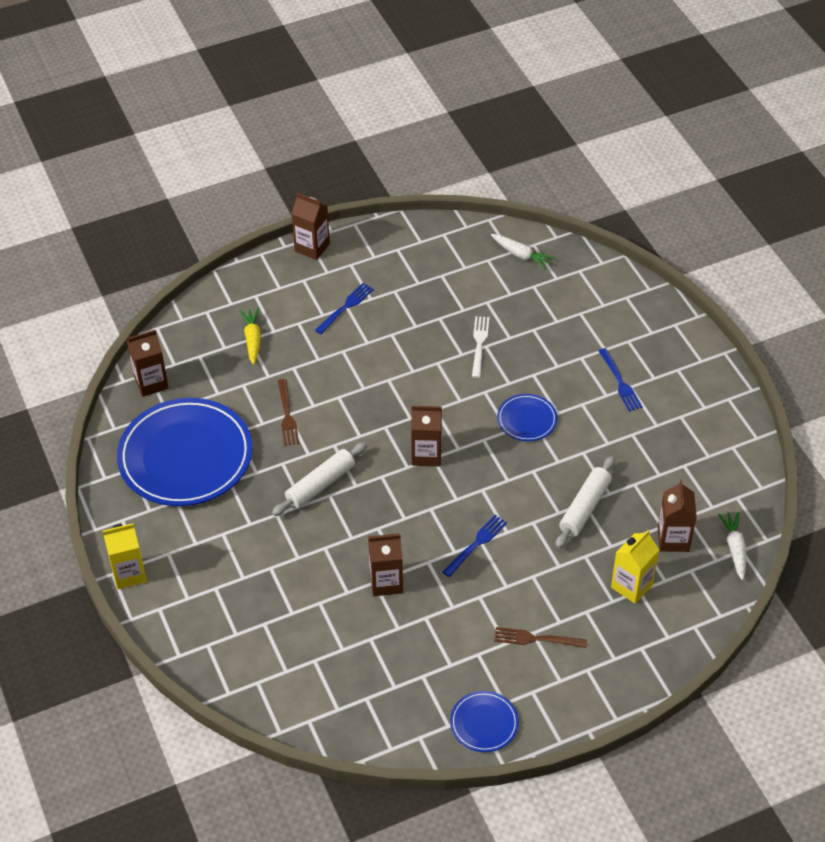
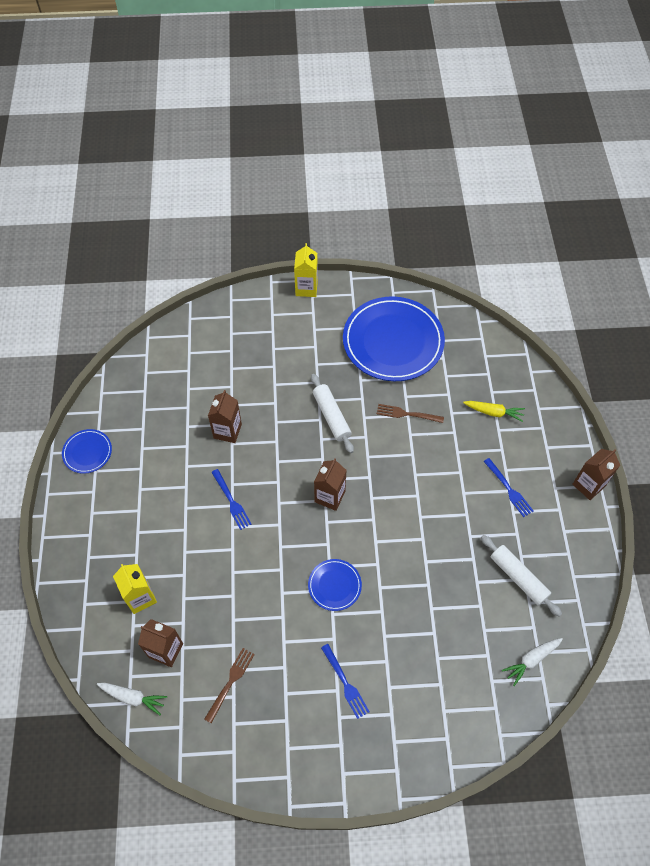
camera: 110 degrees right, 10 degrees up
(151, 383) = (471, 337): brown carton -> none
(479, 344) = (431, 580): white fork -> none
(536, 639) = (132, 510): brown fork -> brown fork (230, 682)
(585, 507) = (228, 594): white rolling pin -> white rolling pin (518, 578)
(620, 382) = (345, 683): blue fork -> blue fork turned 120 degrees counterclockwise

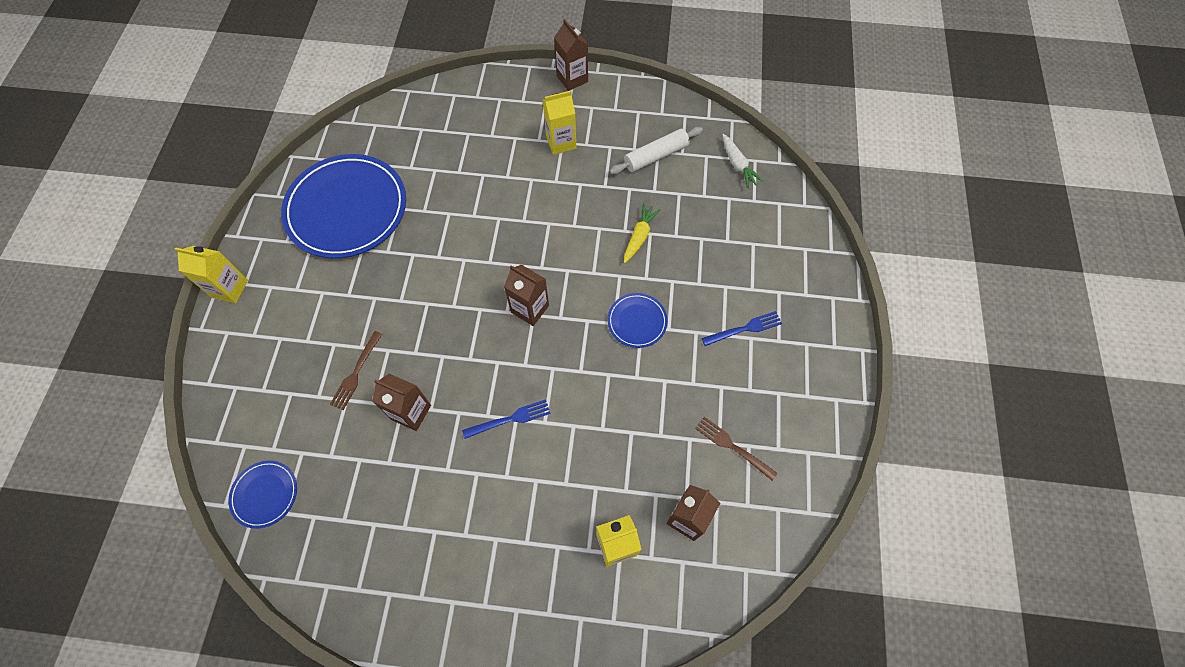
camera: 80 degrees left, 5 degrees up
(87, 452) = (388, 608): blue plate -> blue plate (265, 494)
(133, 697) = (740, 564): white carrot -> none
(331, 416) = (427, 290): white rolling pin -> none
(407, 414) = (447, 213): brown fork -> brown fork (356, 373)
(493, 412) = (470, 135): yellow carrot -> yellow carrot (639, 236)
(508, 489) = (561, 142): blue fork -> yellow carton

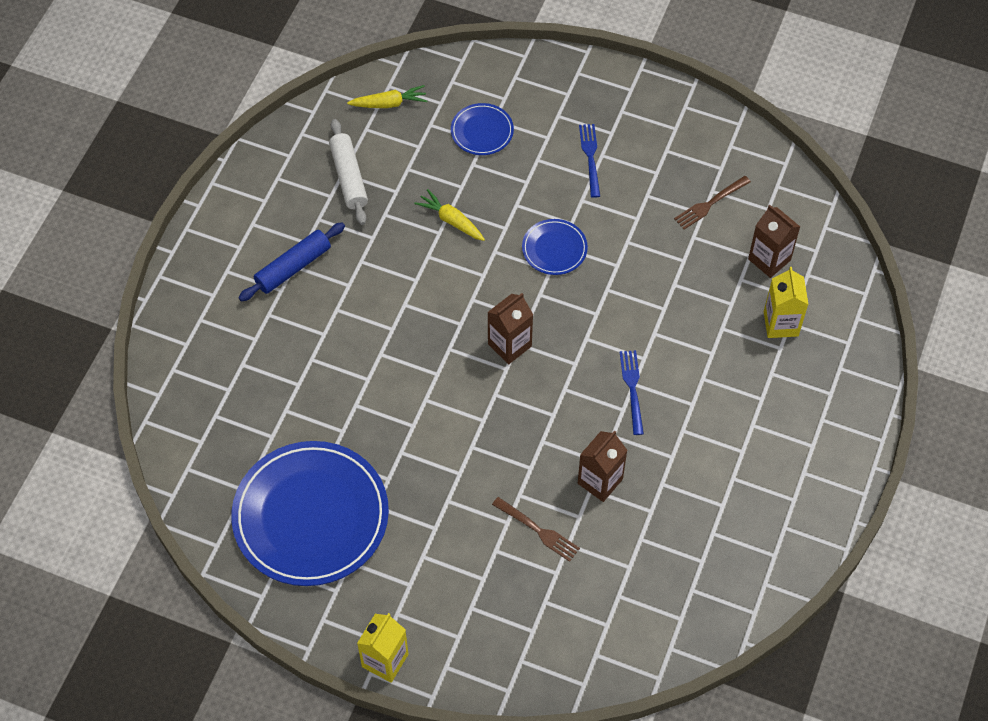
camera: 75 degrees left, 5 degrees down
(265, 494) = (656, 636): blue plate -> blue plate (482, 131)
(561, 142) = (293, 267): yellow carton -> blue rolling pin
(572, 79) = (199, 234): brown carton -> none
(737, 165) = (389, 103): white carrot -> yellow carrot

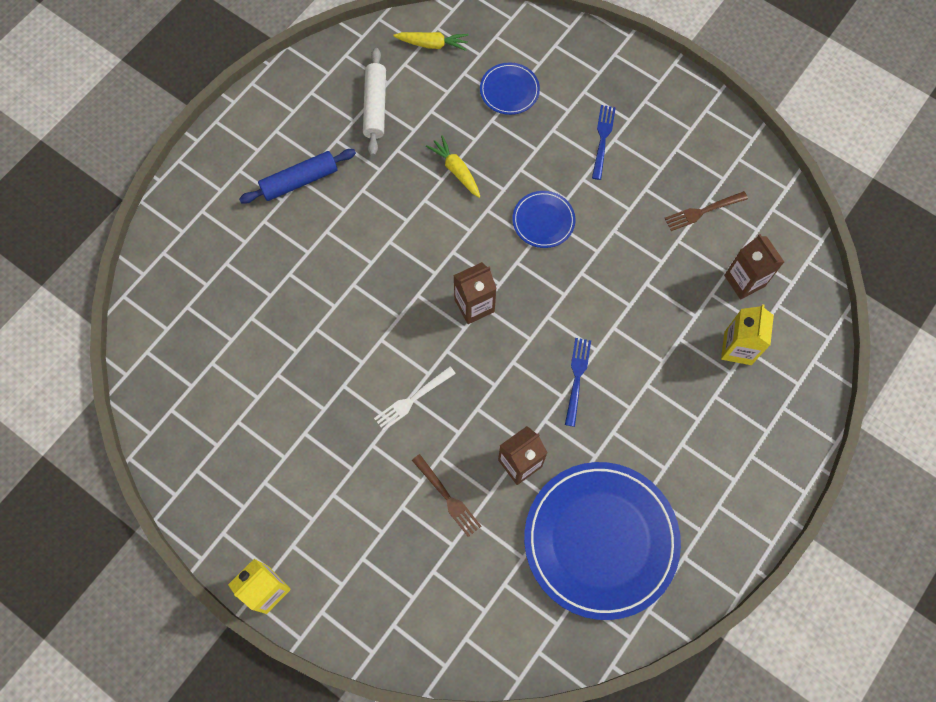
camera: 15 degrees right, 10 degrees up
(311, 516) = (242, 427): blue plate -> blue plate (600, 540)
(475, 448) = (412, 399): none -> white fork

